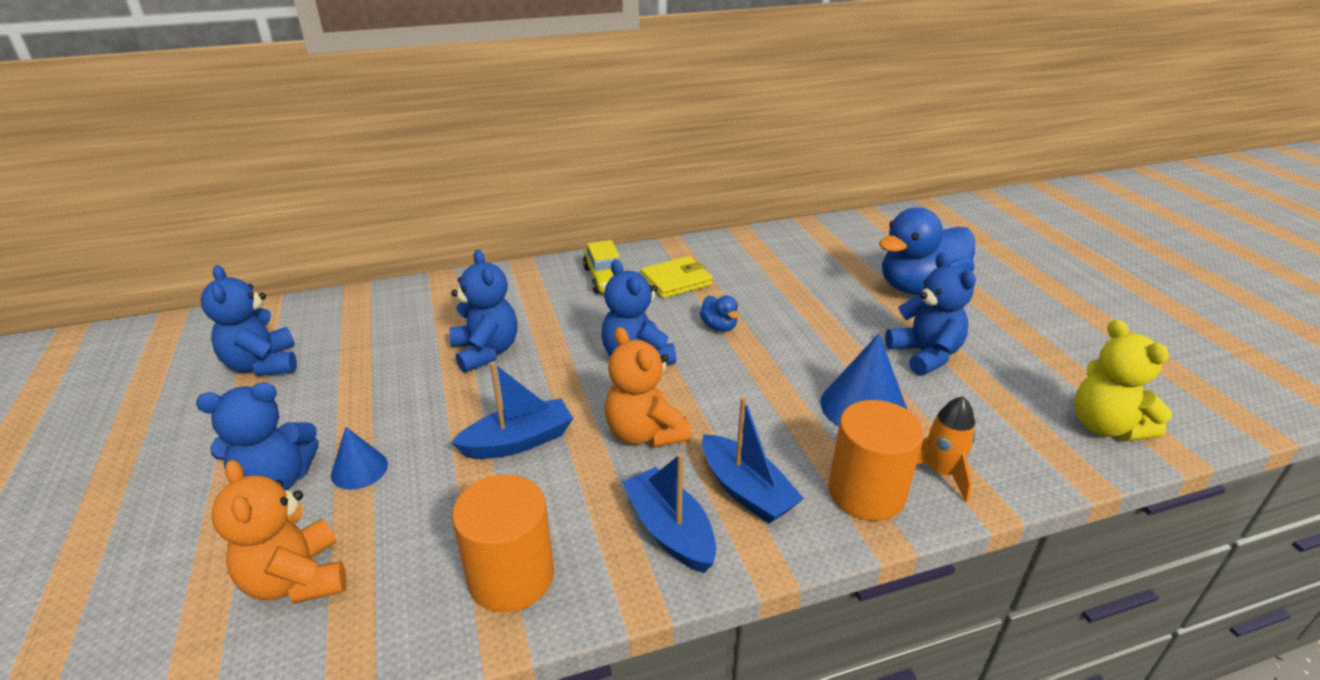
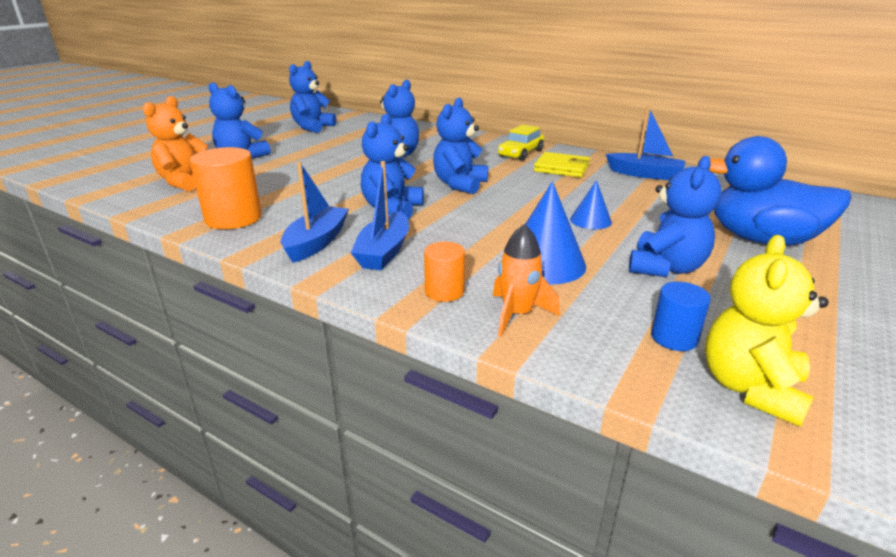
camera: 50 degrees right, 5 degrees down
(359, 469) = (268, 166): blue cone -> blue cone (590, 220)
(519, 441) = (336, 185): blue boat -> blue boat (645, 174)
(644, 433) = (392, 209): orange teddy bear -> blue teddy bear
(719, 327) = (539, 193): blue duck -> none
(866, 492) = (444, 291): orange cylinder -> orange cylinder, size x0.56
(1027, 417) = (674, 338): none -> blue cylinder

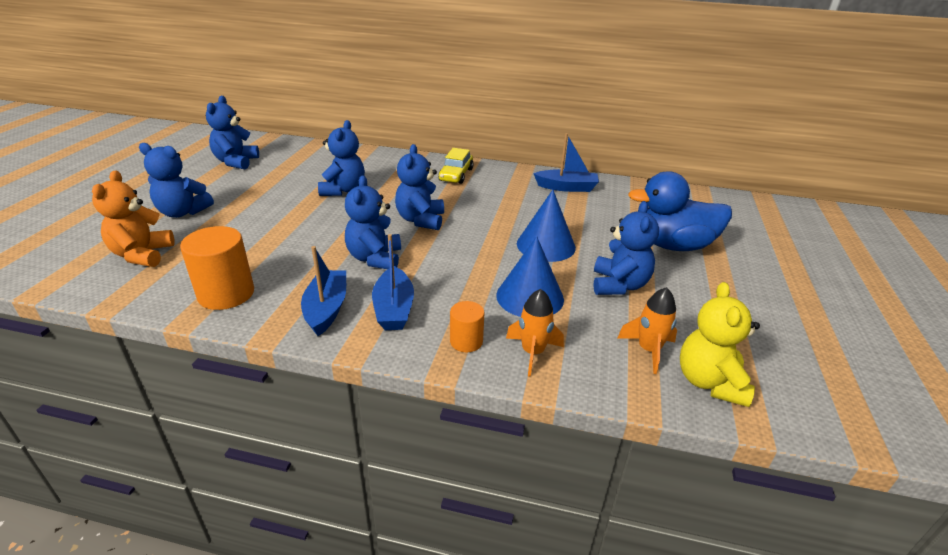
camera: 20 degrees left, 5 degrees up
(561, 168) = (498, 189): yellow wallet -> none
(590, 220) = (546, 245): blue cone -> blue cone, size x1.74
(674, 338) = (648, 350): blue cylinder -> orange rocket

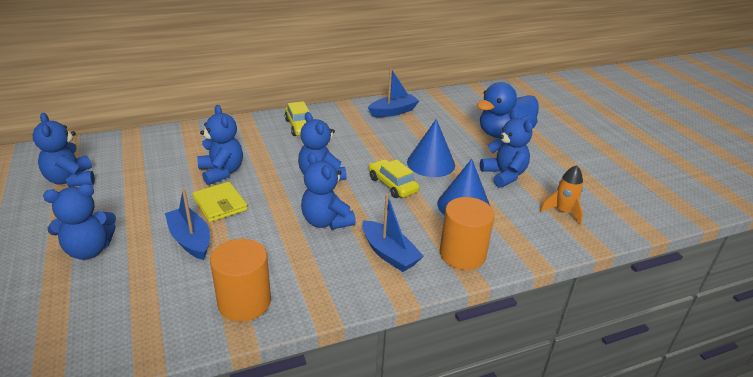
camera: 35 degrees left, 0 degrees up
(142, 255) = (109, 306): orange teddy bear -> none
(309, 213) = (220, 204): none -> yellow wallet
(326, 309) = (342, 276): blue boat -> blue boat (190, 240)
(466, 341) = (462, 254): orange cylinder -> orange cylinder, size x1.77
(479, 250) = (392, 185): none -> yellow car
(532, 352) = (507, 243): orange rocket -> none
(709, 382) = (609, 217): yellow teddy bear -> none

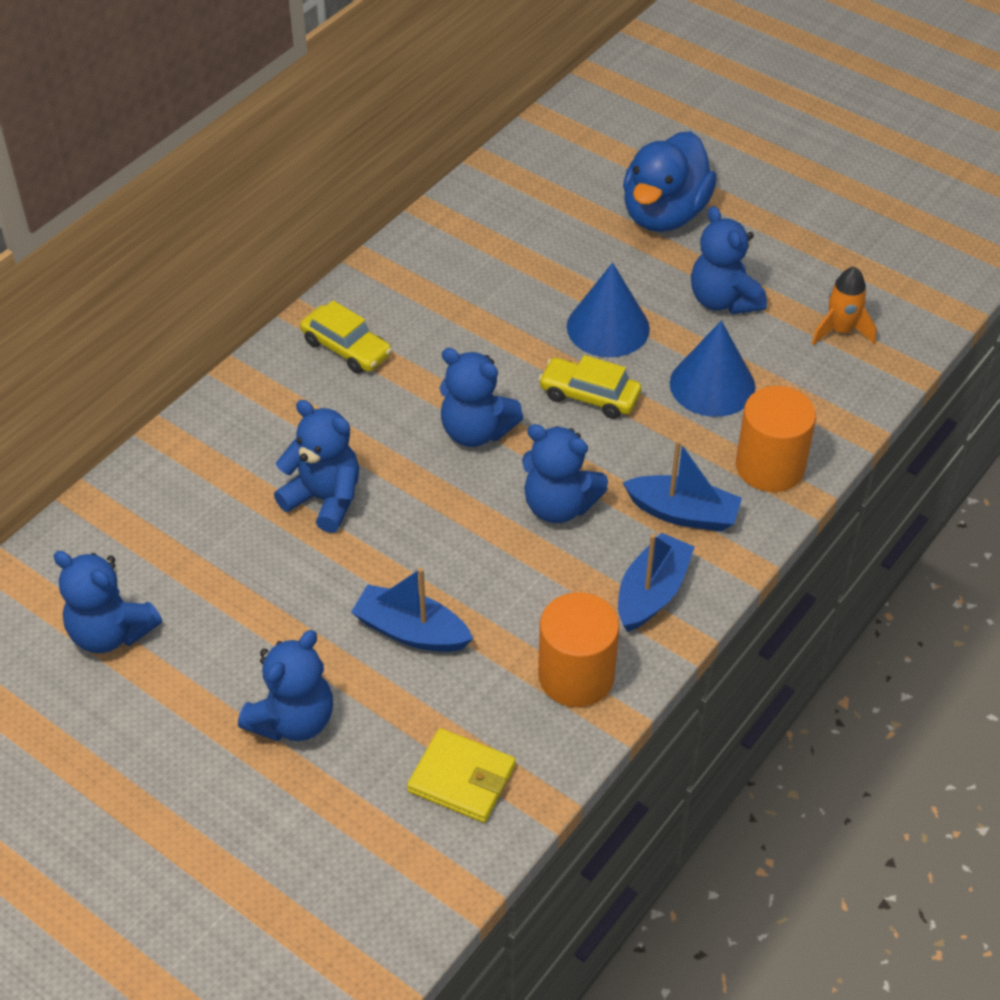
camera: 30 degrees left, 15 degrees up
(220, 204) = (386, 555): yellow wallet -> yellow wallet (462, 779)
(393, 111) = (461, 242): blue boat -> blue boat (652, 592)
(504, 175) = (723, 300): blue teddy bear -> blue teddy bear turned 150 degrees counterclockwise

